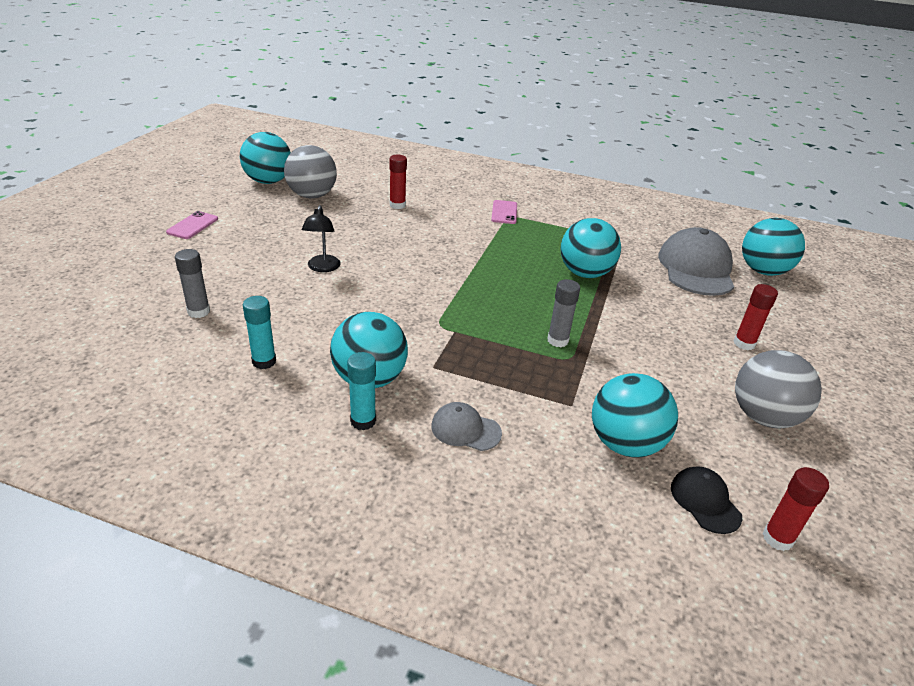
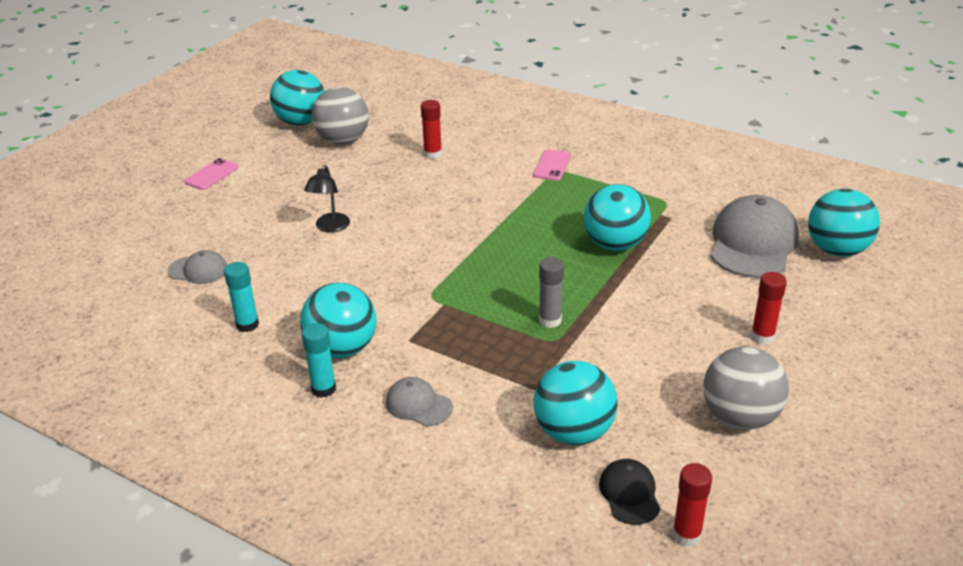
camera: 15 degrees right, 0 degrees up
(198, 312) = (198, 270): grey glue stick -> grey cap

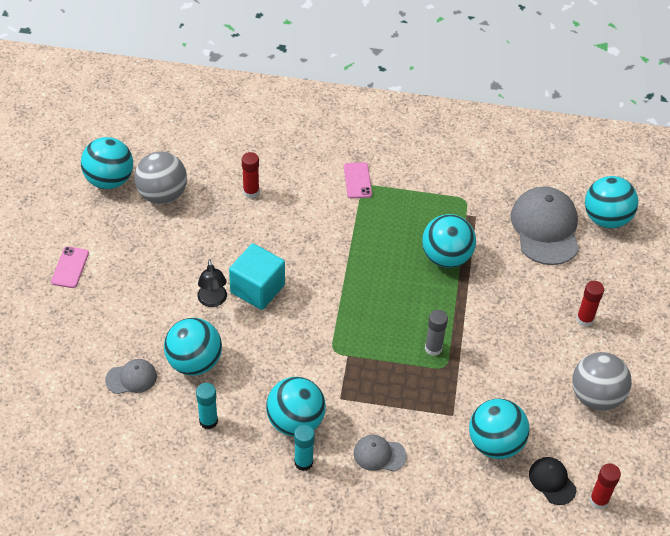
camera: 25 degrees left, 15 degrees up
(272, 272) = (194, 362): none -> turquoise ball
(384, 227) = (257, 288): none -> turquoise cube

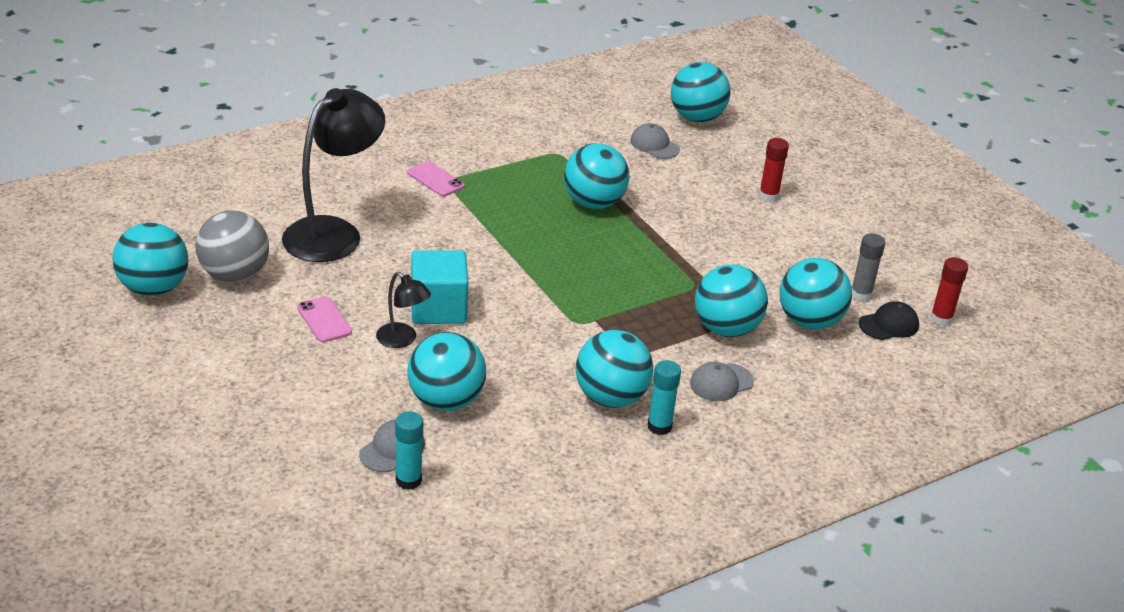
camera: 40 degrees left, 15 degrees down
(70, 267) = (198, 386): pink phone -> pink phone (324, 320)
(208, 421) = (522, 443): turquoise glue stick -> turquoise glue stick (408, 480)
(251, 192) = (334, 232): red glue stick -> black lamp
(428, 414) = (726, 329): none -> turquoise ball
(433, 348) = (667, 277): grey glue stick -> grey glue stick (861, 294)
(545, 228) = (654, 145): grey cap -> grey cap, size x0.50
(552, 481) = (889, 325): black cap -> black cap turned 135 degrees clockwise
(596, 396) = (846, 246): grey ball -> none

